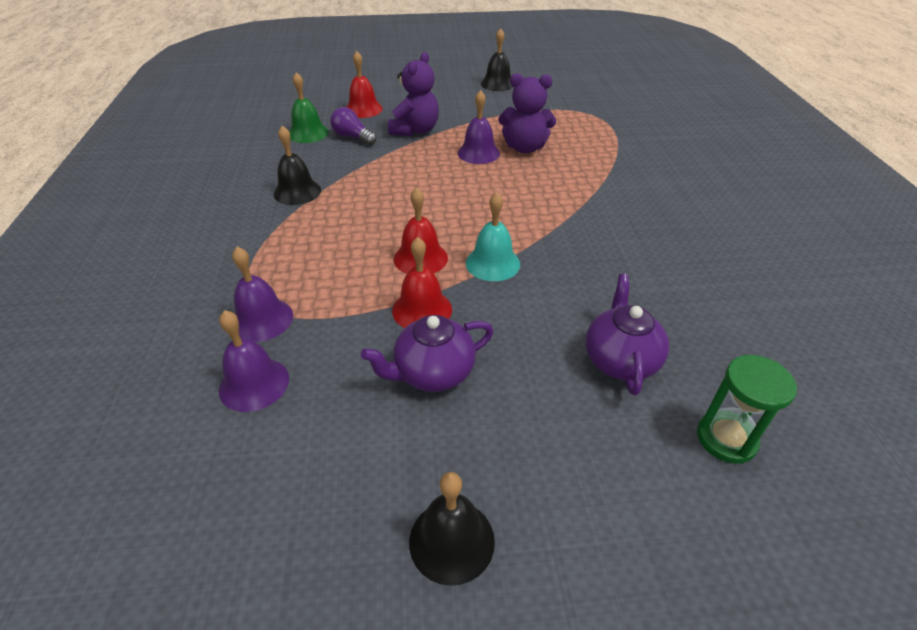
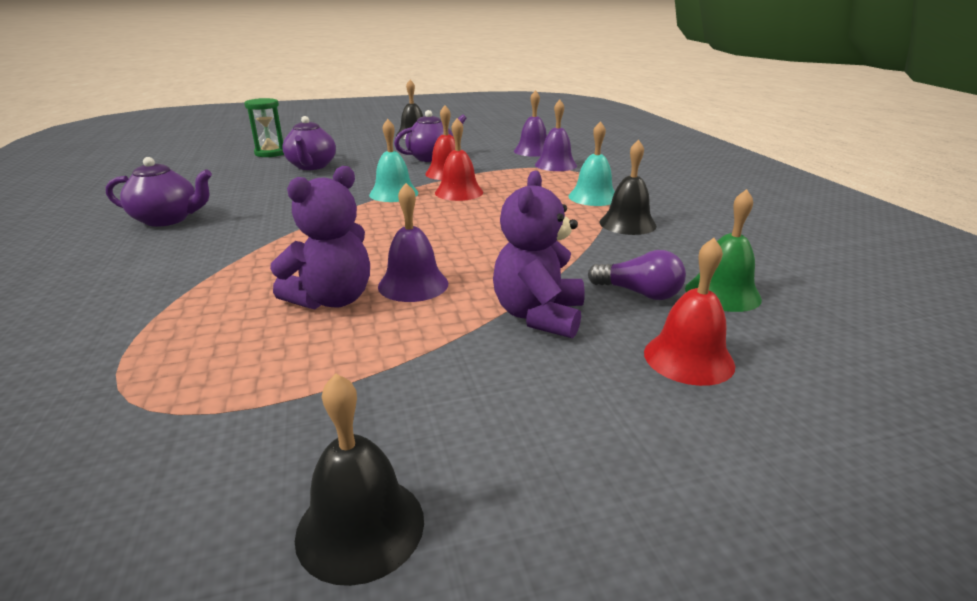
camera: 170 degrees right, 15 degrees down
(288, 233) = (593, 197): none -> turquoise bell
(524, 148) = (332, 299): purple teddy bear -> purple teddy bear turned 135 degrees clockwise
(704, 238) = (168, 219): none -> purple teapot

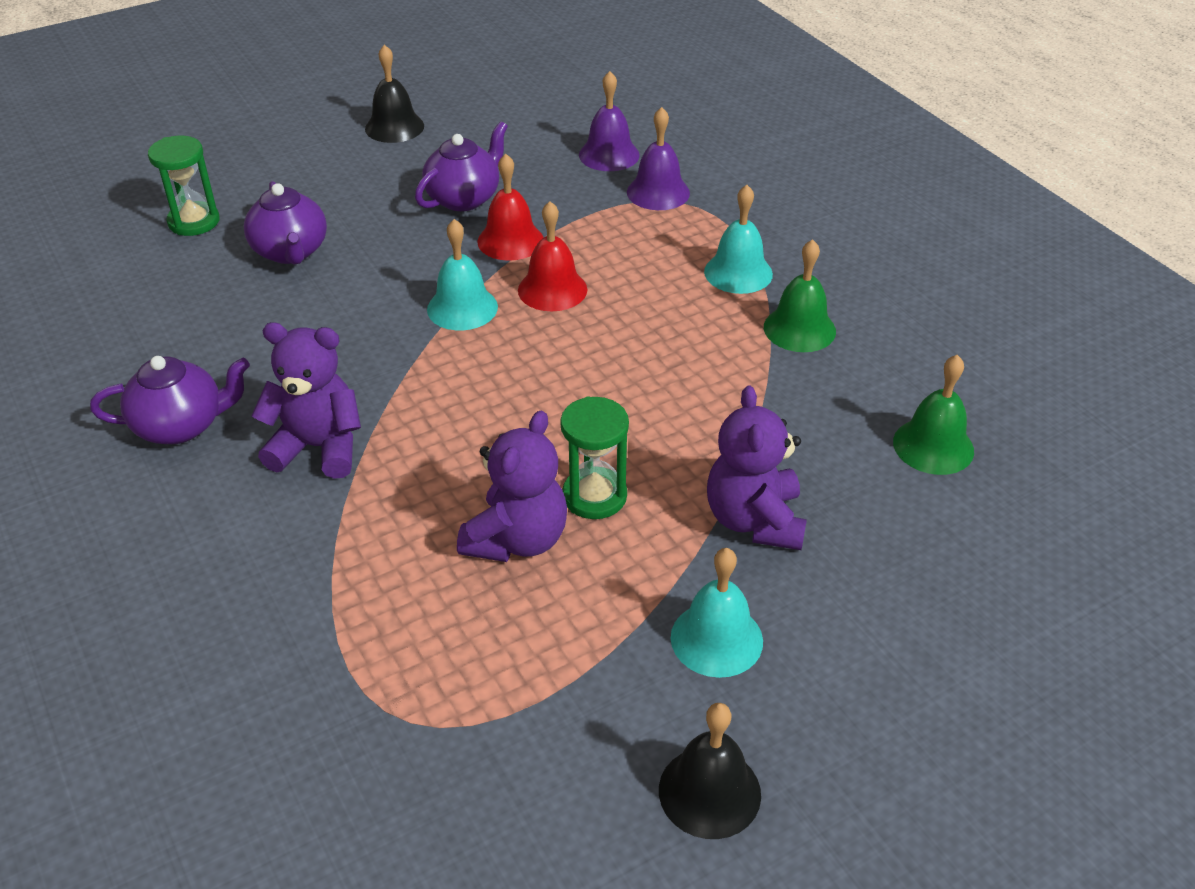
camera: 15 degrees left, 15 degrees up
(240, 238) = (318, 447): none -> purple teddy bear
(413, 284) = (594, 496): purple bell -> green hourglass
(455, 389) = (716, 639): none -> turquoise bell
(627, 224) = (799, 329): black bell -> green bell
(639, 293) = (847, 462): purple light bulb -> none
(688, 358) = (917, 552): red bell -> none

